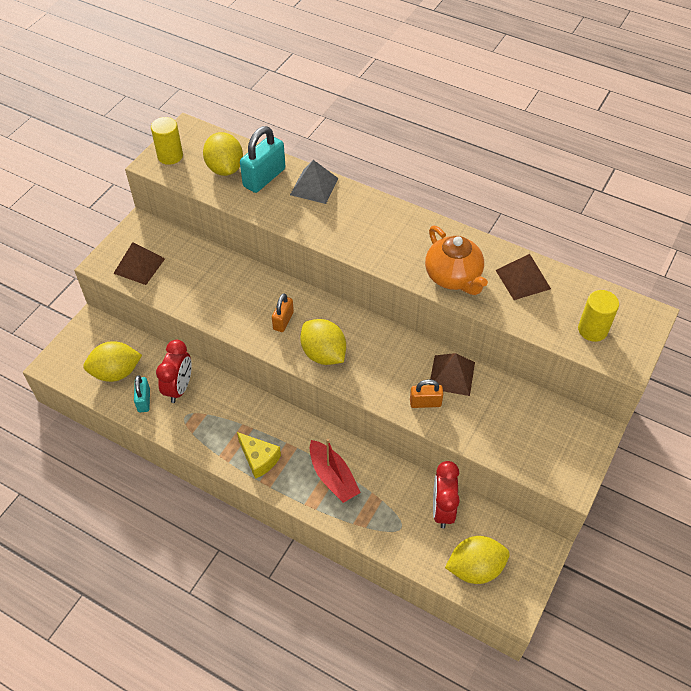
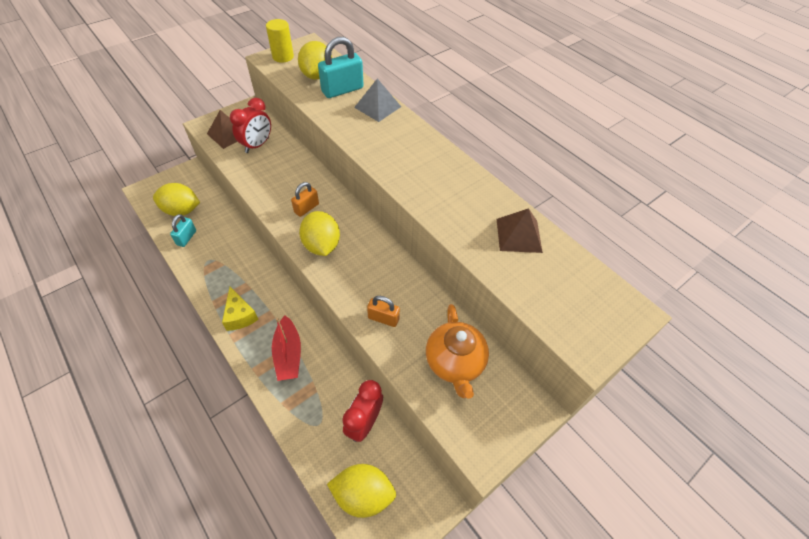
camera: 20 degrees right, 0 degrees up
(179, 388) = (217, 238): red clock -> red clock (257, 145)
(451, 375) = (421, 302): brown pyramid -> none
(453, 277) = (453, 212): orange teapot -> orange teapot (455, 363)
(592, 330) = (566, 306): yellow cylinder -> none

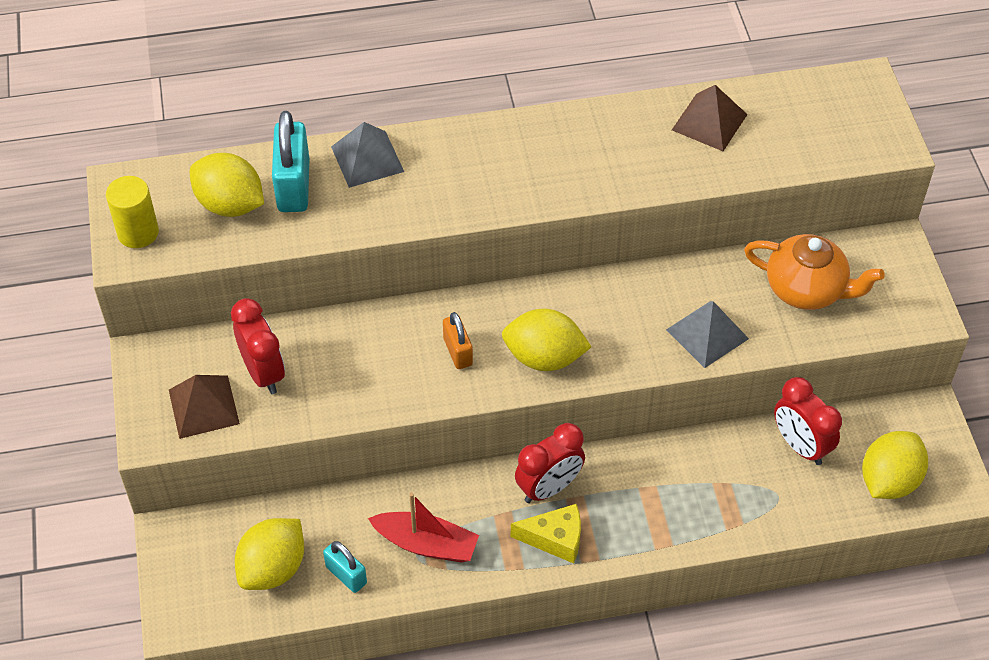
camera: 60 degrees left, 0 degrees up
(273, 299) = (549, 488): none -> red clock
(288, 354) = (656, 497): red boat -> red boat (426, 544)
(383, 318) = (707, 334): orange padlock -> grey pyramid

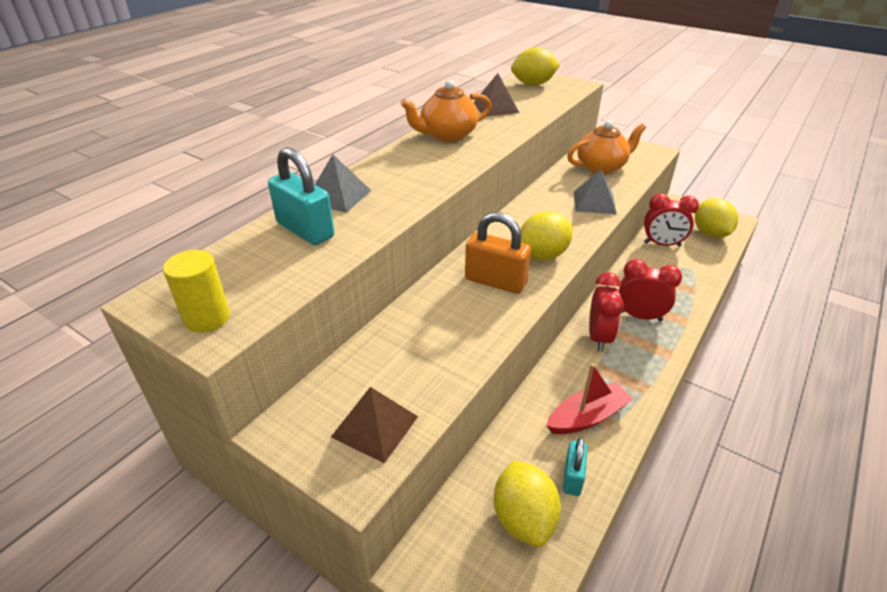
camera: 45 degrees left, 15 degrees down
(230, 205) = (269, 262): yellow lemon -> yellow lemon (533, 84)
(263, 373) = (391, 373): red clock -> red clock (640, 316)
(346, 575) = (572, 477): turquoise padlock -> turquoise padlock turned 75 degrees counterclockwise
(457, 352) = (495, 281): orange padlock -> orange padlock, size x1.70
(555, 539) = (640, 358): yellow cheese -> none
(583, 136) = (447, 135): none -> orange teapot

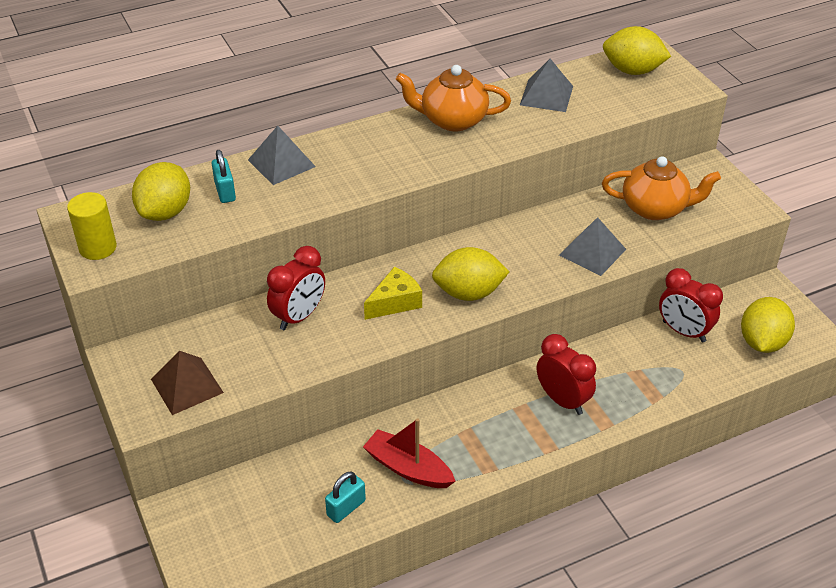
camera: 30 degrees right, 5 degrees up
(305, 230) = (225, 191): turquoise padlock -> turquoise padlock, size x0.59
(495, 107) = (546, 95): brown pyramid -> grey pyramid
(495, 281) = (395, 302): orange padlock -> yellow cheese
(523, 518) = (278, 517): yellow lemon -> yellow lemon (165, 212)
(587, 417) = (408, 468): red boat -> red boat turned 150 degrees counterclockwise
(599, 337) = (495, 403): red clock -> red clock (299, 316)

